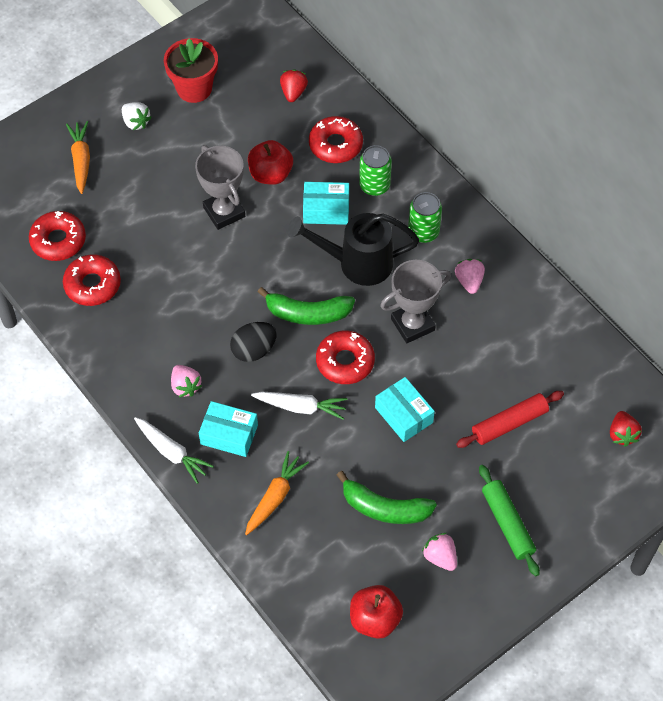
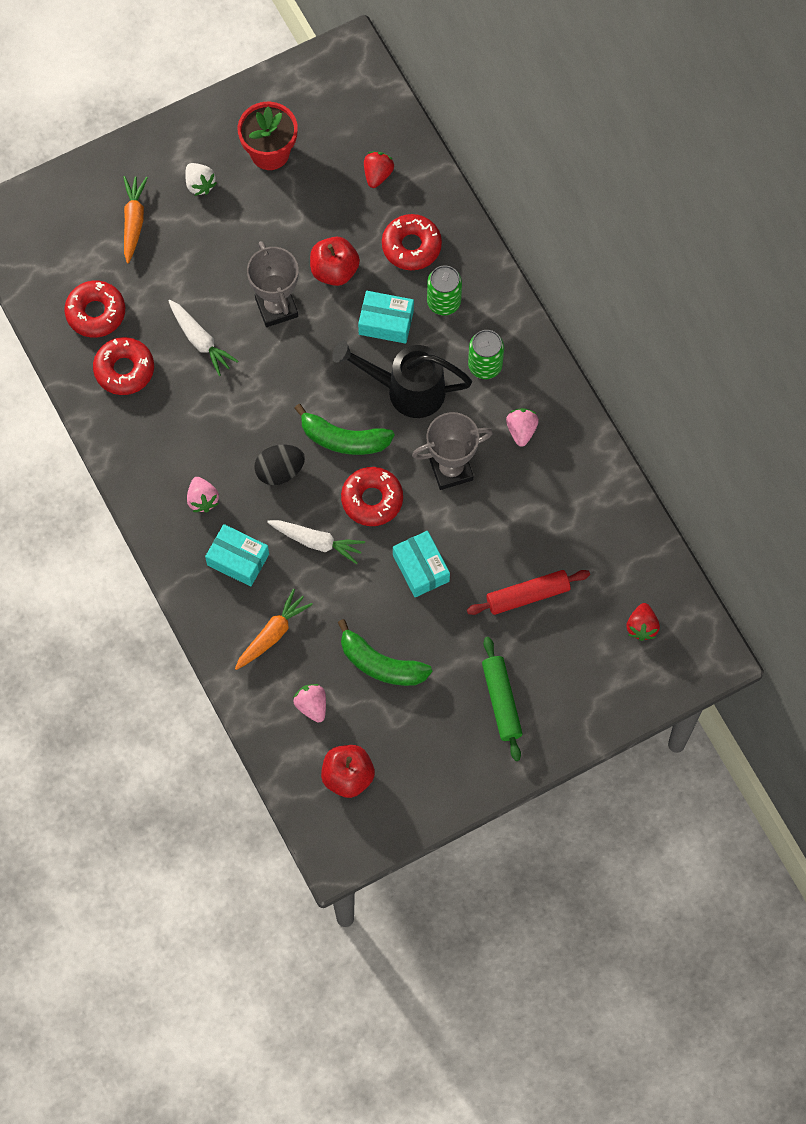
camera: 10 degrees right, 10 degrees up
(172, 452) = (176, 569): white carrot -> white carrot (200, 340)
(440, 557) = (426, 724): pink strawberry -> pink strawberry (312, 706)

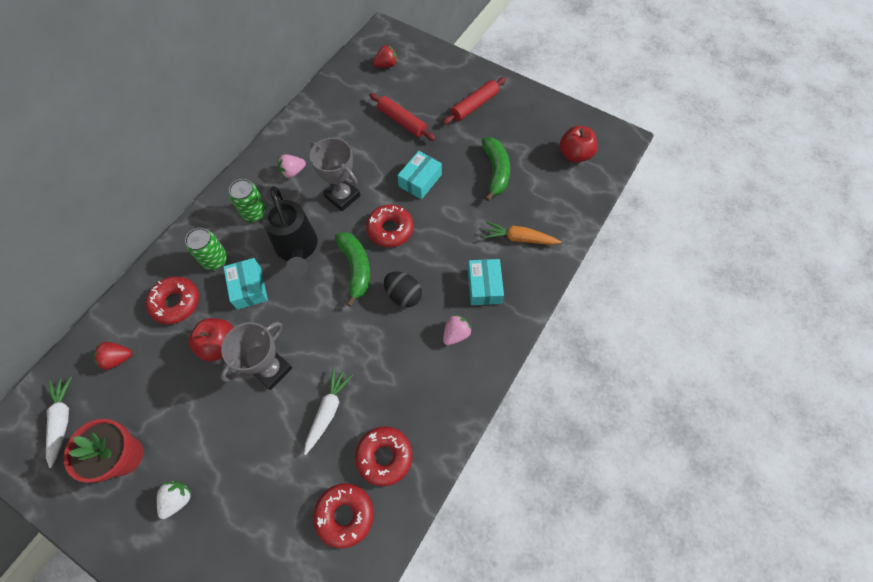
camera: 120 degrees left, 5 degrees down
(133, 221) = (239, 537): orange carrot -> none
(312, 706) = (548, 193): pink strawberry -> none
(316, 542) = (440, 246): white carrot -> white carrot (62, 420)
(501, 701) = (474, 105): green rolling pin -> red rolling pin

